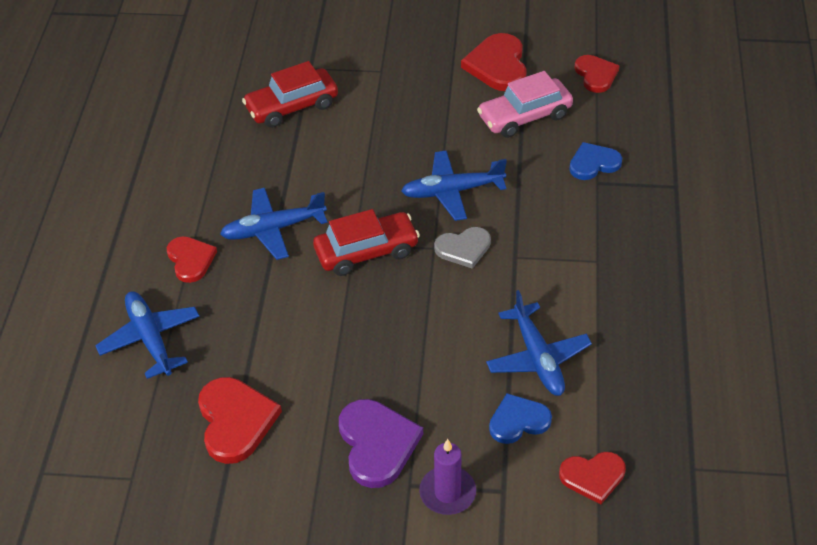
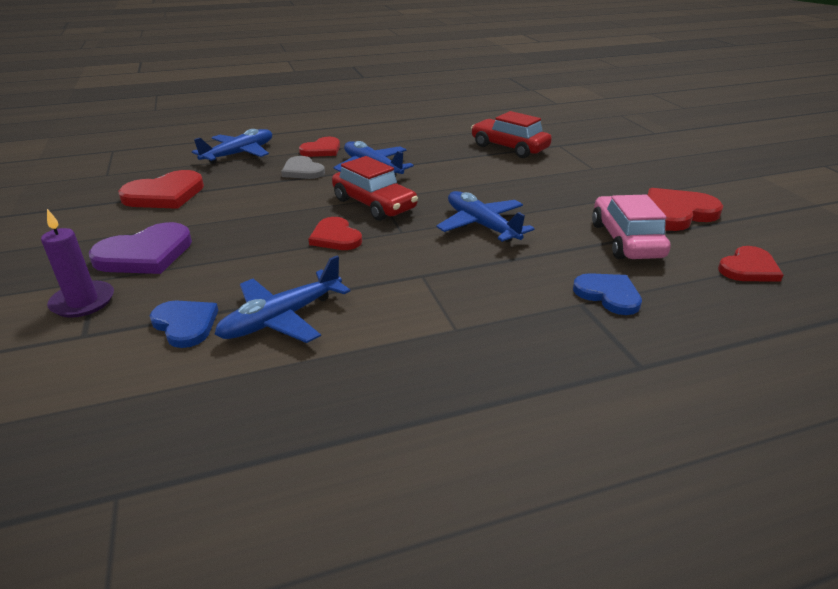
camera: 65 degrees right, 15 degrees down
(463, 248) = (412, 245): grey heart -> grey heart (302, 171)
(524, 116) = (626, 240): pink car -> pink car turned 45 degrees clockwise
(593, 477) = (101, 397): red heart -> red heart (335, 237)

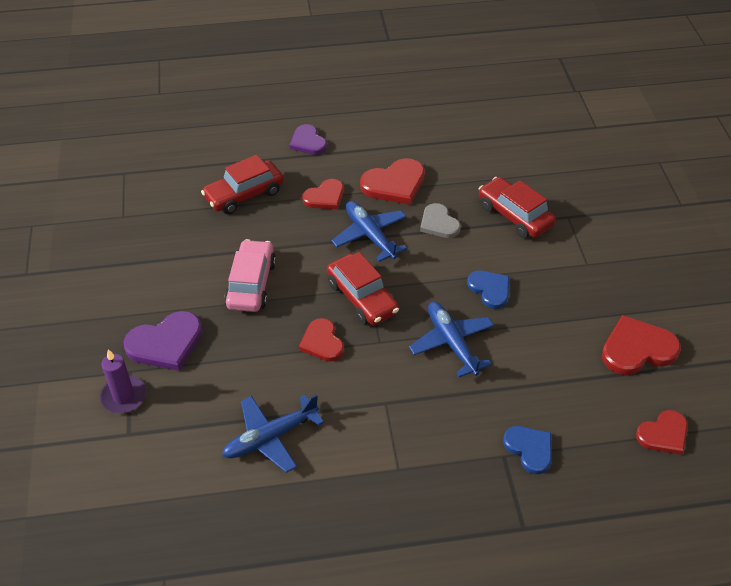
camera: 10 degrees right, 15 degrees up
(165, 194) = (177, 257): red heart -> red heart (394, 184)
(185, 324) = (200, 433): blue heart -> blue heart (490, 289)
(239, 154) = (244, 195): blue plane -> red car
(300, 124) = (308, 142): none -> purple heart
(302, 171) = (303, 233): grey heart -> grey heart (439, 223)
(626, 240) = (573, 382): pink car -> pink car (251, 284)

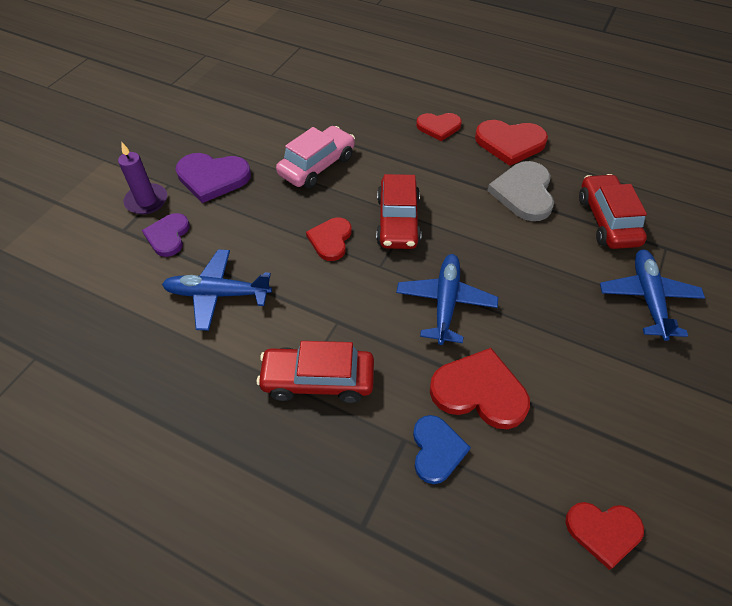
camera: 35 degrees right, 5 degrees up
(244, 195) = (374, 97): red car -> red car (318, 380)
(308, 142) = (462, 80): purple heart -> purple heart (168, 236)
(370, 235) = (450, 174): blue plane -> blue plane (647, 298)
(439, 223) = (524, 193): grey heart -> grey heart, size x1.53
(490, 289) = (525, 274): blue heart -> none
(637, 349) = (644, 418): red heart -> red heart (479, 391)

